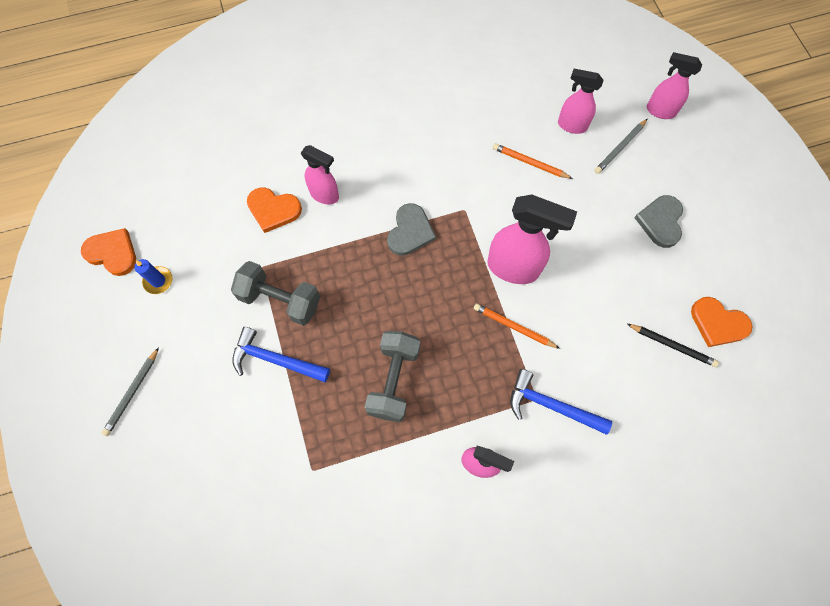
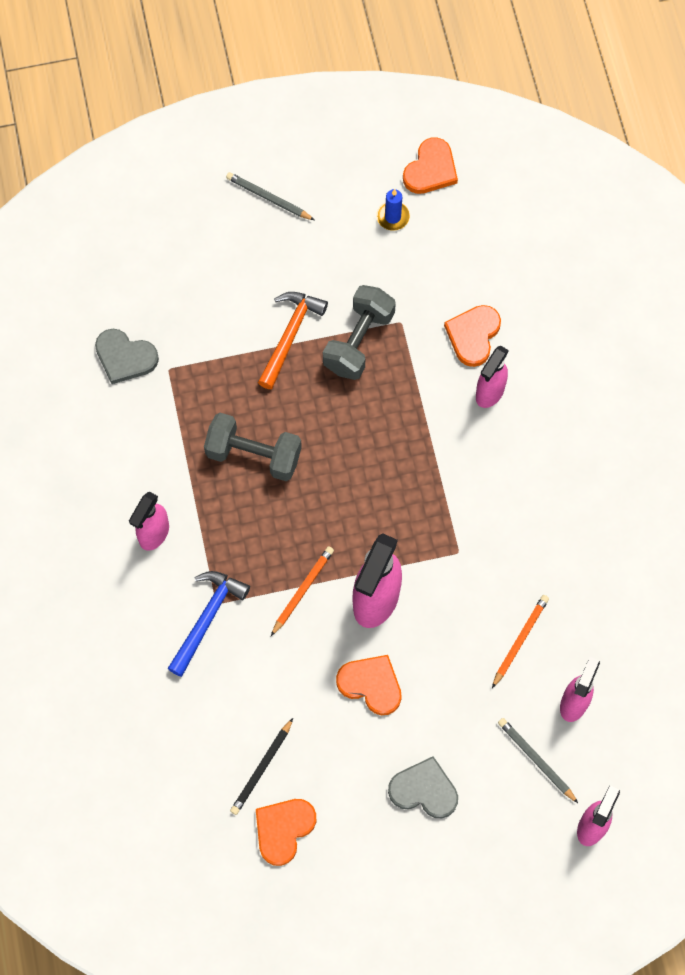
camera: 95 degrees right, 0 degrees up
(275, 360) = (290, 335): blue hammer -> orange hammer
(410, 231) = (433, 486): grey heart -> grey heart (125, 357)
(585, 266) = (371, 684): none -> orange heart

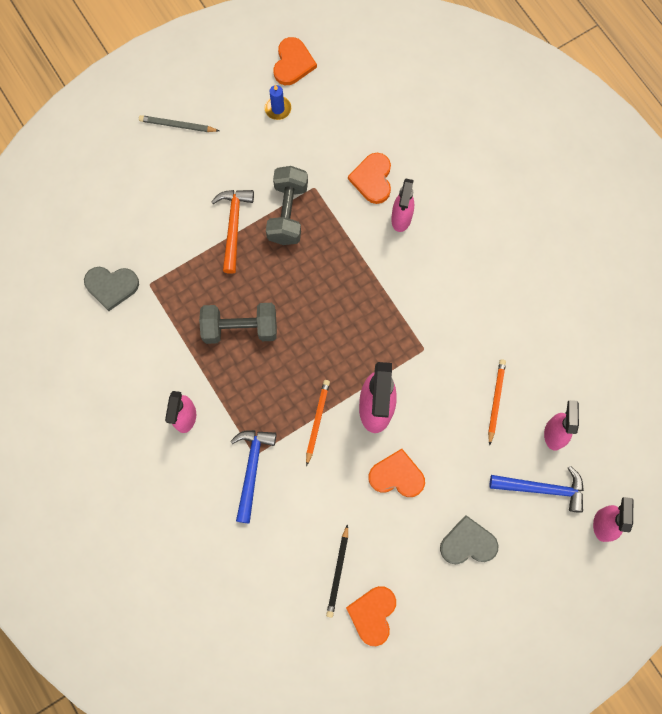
camera: 20 degrees left, 5 degrees up
(536, 760) = (542, 488): grey pencil -> blue hammer

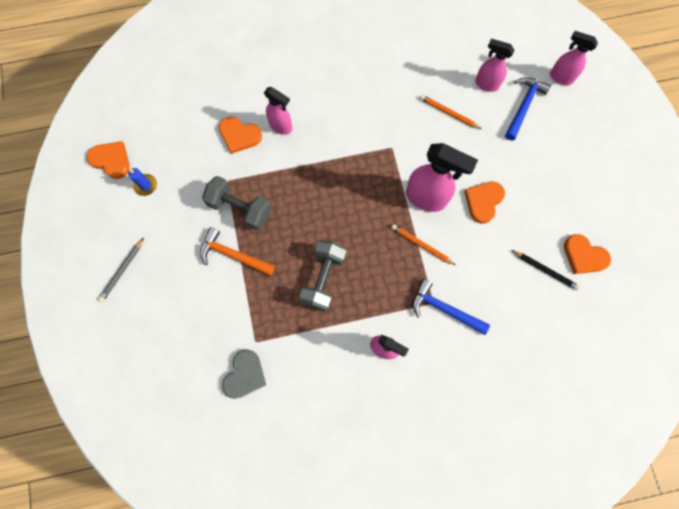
camera: 70 degrees left, 0 degrees up
(468, 543) = (549, 170): grey heart -> none

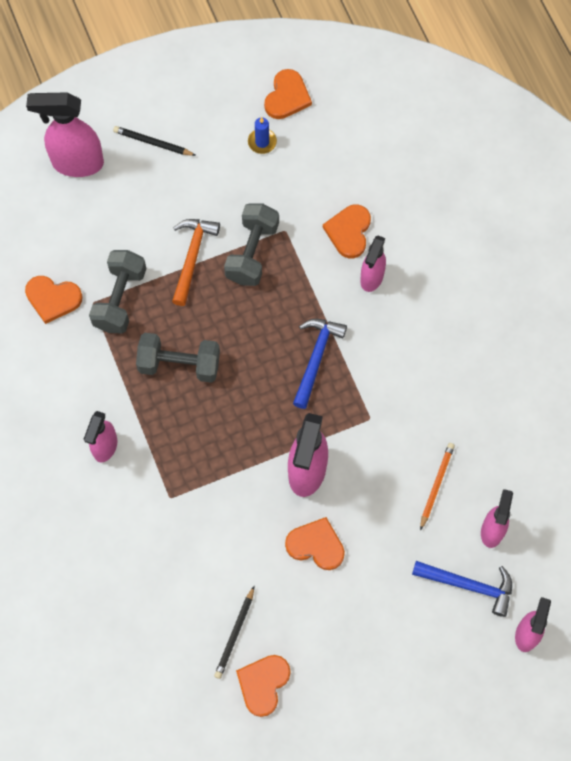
camera: 80 degrees right, 5 degrees down
(122, 271) = (152, 143): grey pencil -> black pencil
(123, 338) = (77, 163): none -> pink spray bottle
(244, 375) = (53, 299): grey heart -> orange heart
(257, 318) = (120, 299): none -> grey dumbbell
(421, 245) = (242, 474): orange pencil -> none
(444, 309) = (164, 512): blue hammer -> blue hammer (316, 358)

